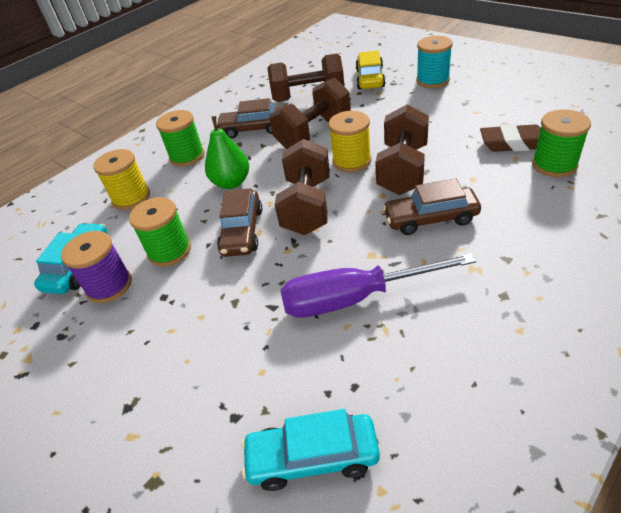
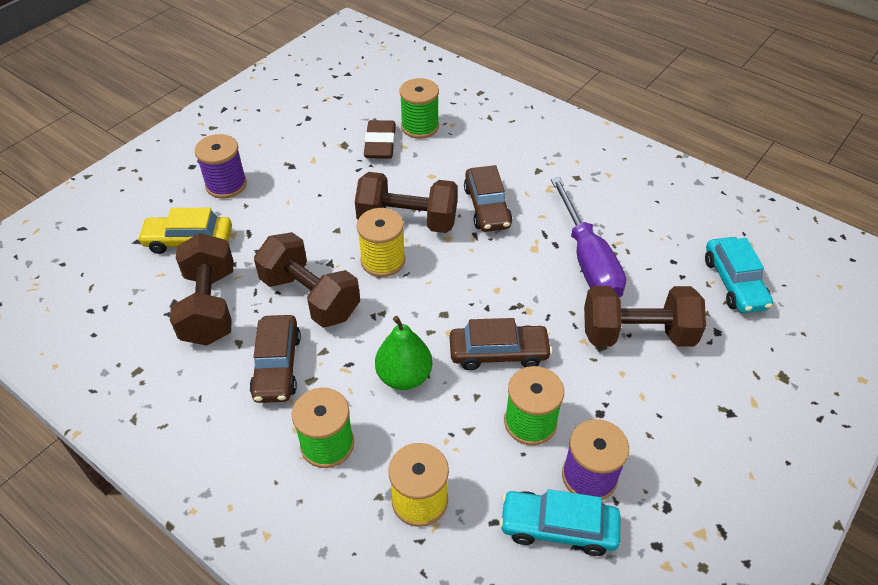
camera: 100 degrees left, 5 degrees up
(307, 206) = (459, 297): brown dumbbell -> brown dumbbell (637, 334)
(432, 80) = (226, 185): turquoise spool -> purple spool

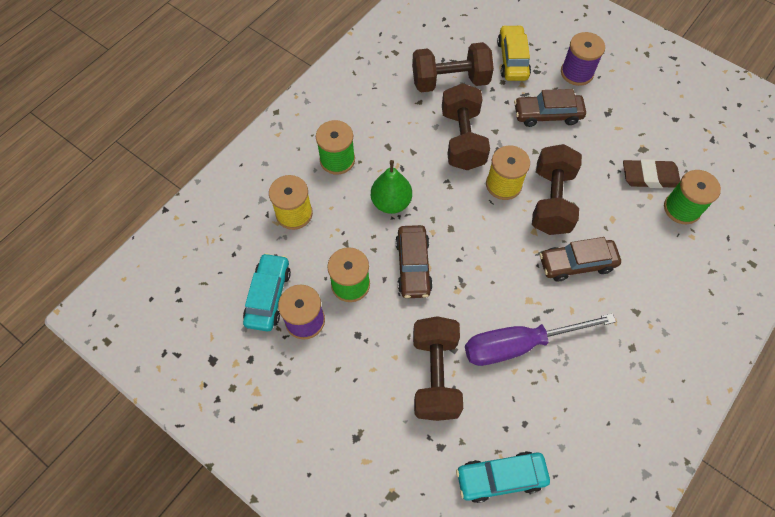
camera: 90 degrees right, 15 degrees up
(277, 366) = (399, 126): brown car -> brown car (547, 115)
(310, 297) = (462, 139): brown dumbbell -> brown dumbbell turned 45 degrees counterclockwise

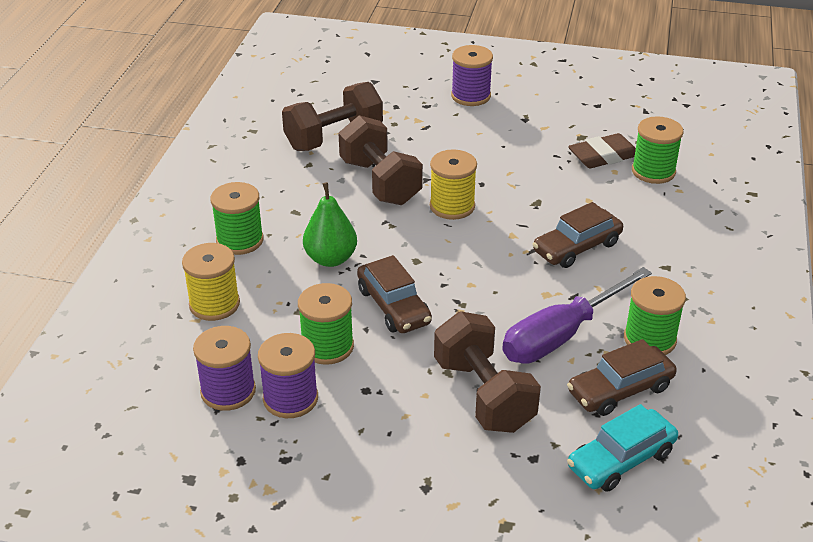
camera: 25 degrees left, 25 degrees down
(268, 296) = (228, 391): turquoise car -> purple spool
(512, 59) = (393, 103): yellow car -> none
(547, 115) = (462, 137): brown car -> brown car (620, 390)
(551, 201) = (514, 204): brown dumbbell -> none
(583, 377) = (649, 339): none -> green spool

